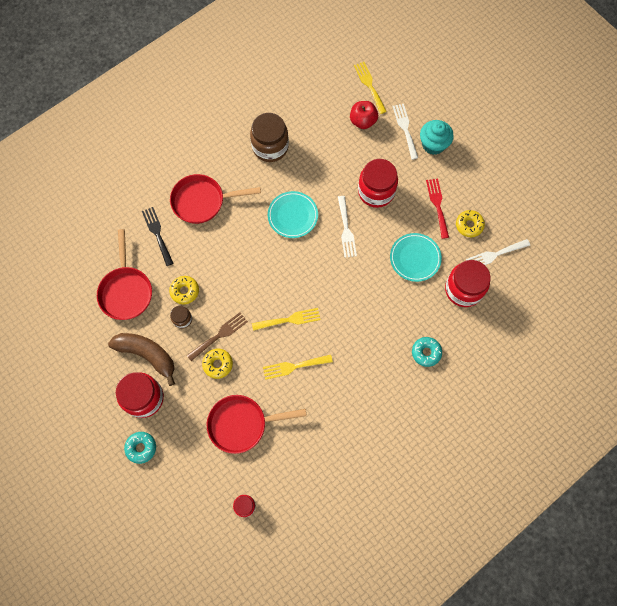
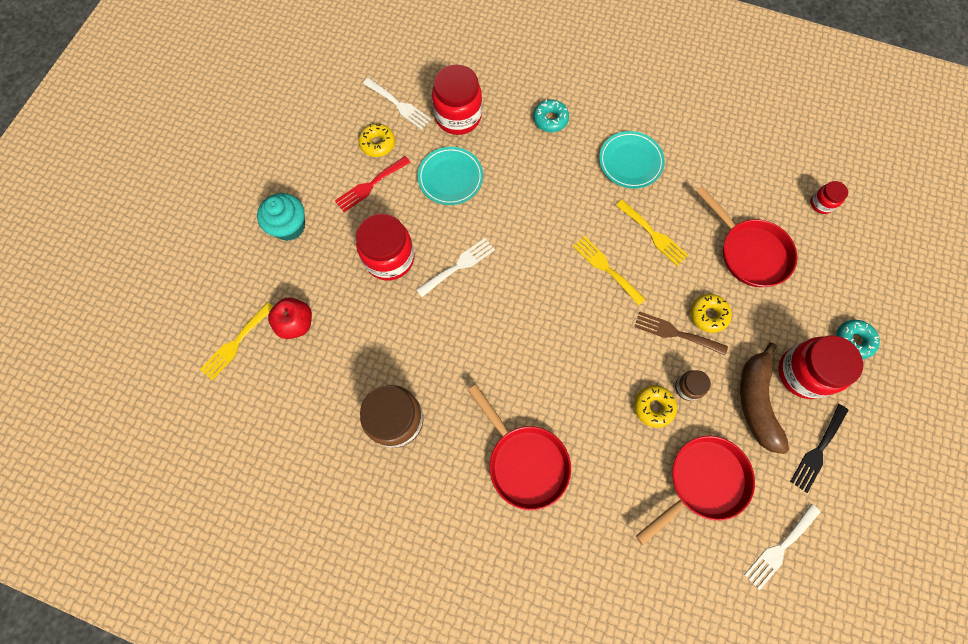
camera: 120 degrees left, 0 degrees up
(157, 233) = (604, 493): black fork -> black fork (818, 451)
(292, 216) = (477, 336): turquoise plate -> turquoise plate (630, 162)
(405, 128) = (282, 268): white fork -> white fork (780, 548)

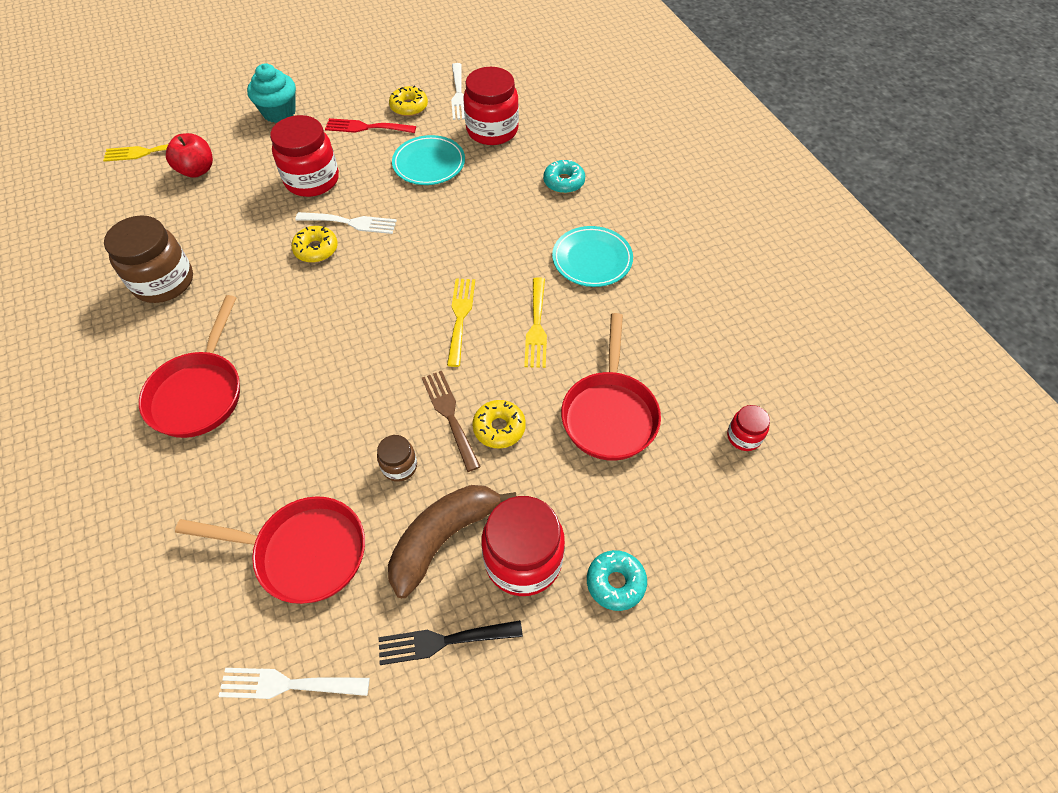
camera: 45 degrees right, 15 degrees down
(653, 407) = (349, 452): yellow donut -> yellow donut (316, 249)

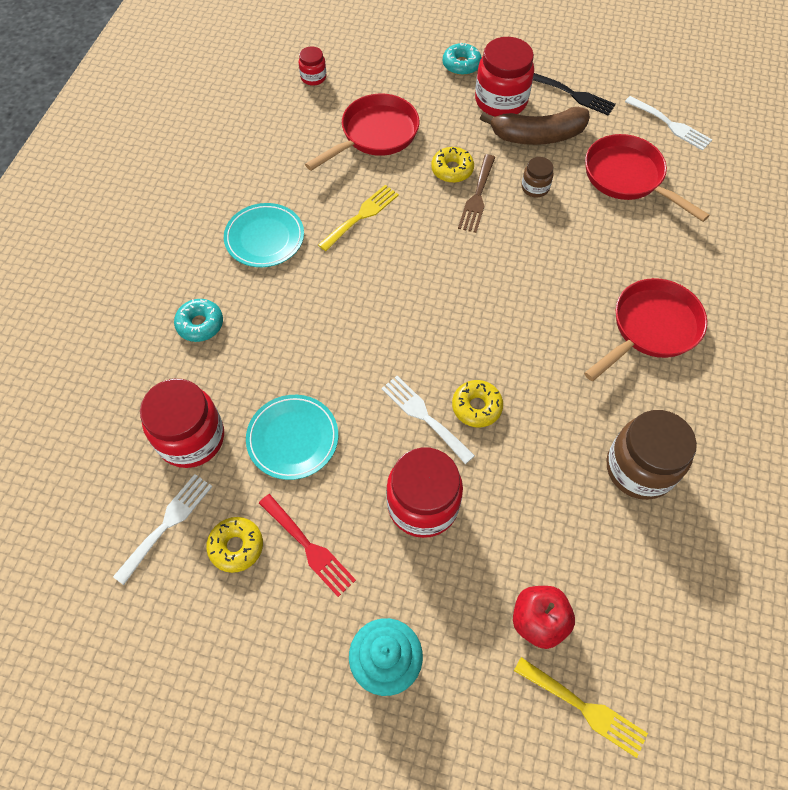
camera: 140 degrees left, 5 degrees up
(460, 316) = (408, 259): yellow fork -> none

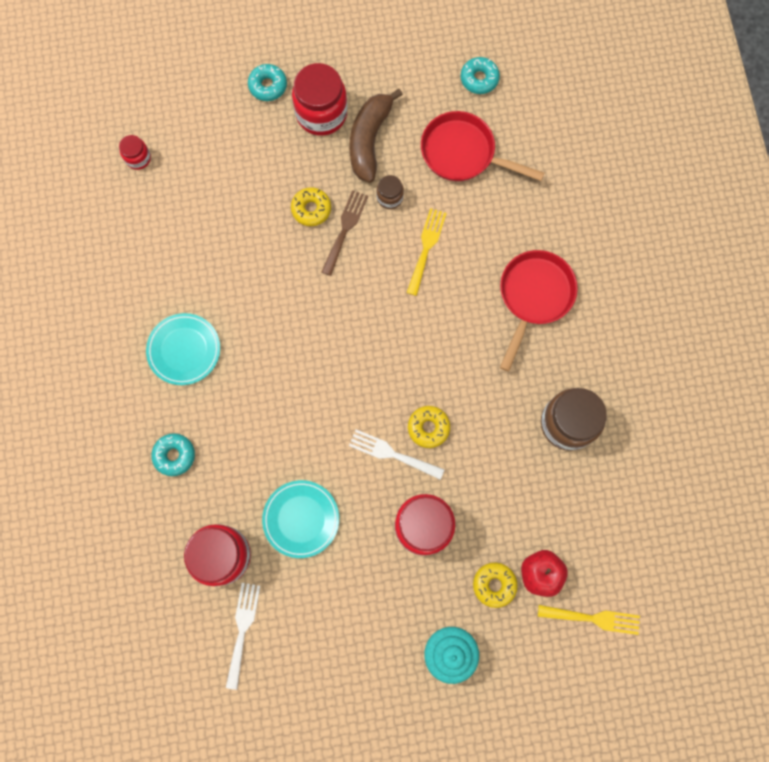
camera: 25 degrees left, 15 degrees up
(236, 546) = (303, 622): yellow donut -> yellow donut (494, 584)
(309, 547) = (356, 597): red fork -> none
(361, 216) = (256, 291): yellow fork -> yellow fork (426, 247)
(375, 135) = (226, 200): red pan -> none
(477, 197) = (345, 229): brown fork -> brown fork turned 150 degrees counterclockwise
(537, 136) = (369, 140): brown banana -> brown banana turned 135 degrees clockwise
(574, 95) = (383, 79): black fork -> none
(670, 125) = (479, 79): white fork -> turquoise donut

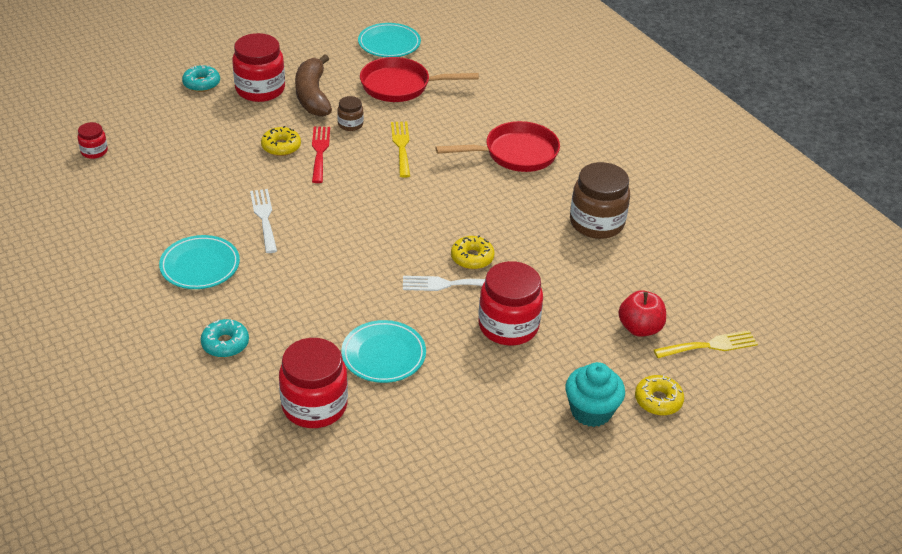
camera: 25 degrees left, 35 degrees down
(242, 629) = (366, 459): white fork -> white fork (264, 217)
(345, 229) = (320, 151): brown fork -> red fork
(479, 79) = (389, 43): turquoise donut -> turquoise plate
(494, 584) = (602, 348): yellow donut -> yellow donut (658, 400)
(533, 297) = (515, 154): red pan -> red pan turned 75 degrees clockwise

